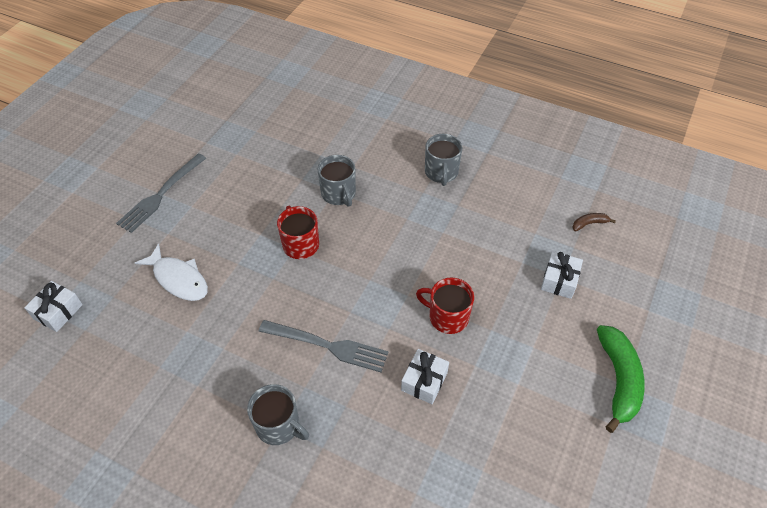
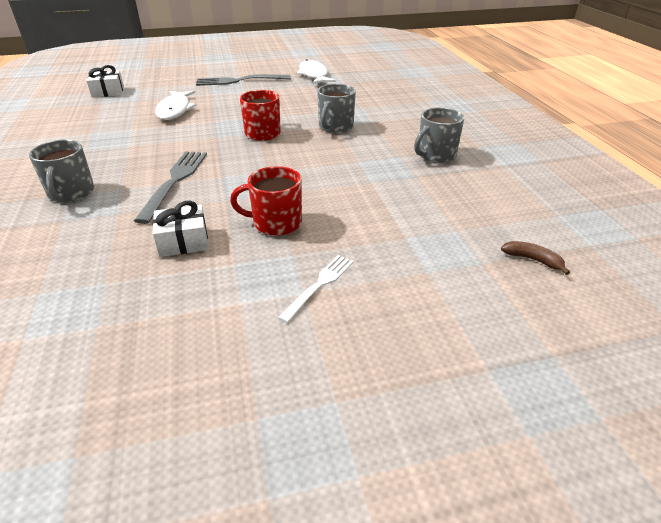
camera: 50 degrees right, 15 degrees down
(214, 137) = (314, 75): none -> white fish
(328, 346) = (175, 181): grey fork -> grey fork turned 150 degrees counterclockwise
(447, 317) = (276, 223): red mug -> red mug turned 75 degrees counterclockwise
(532, 335) = (319, 285): none -> white fork
(559, 280) = (420, 272): white gift -> none
(618, 380) = (336, 389): green banana -> none

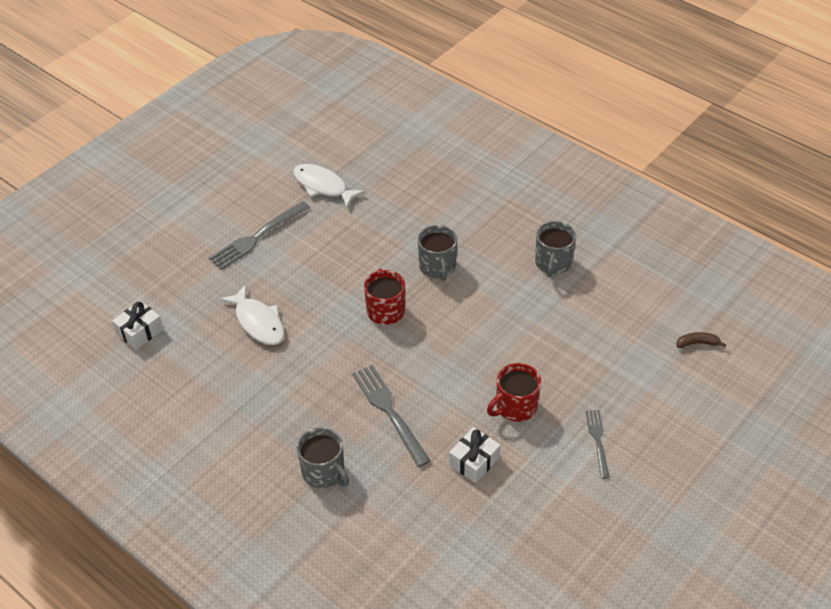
camera: 35 degrees left, 10 degrees up
(319, 285) = (597, 440): white fork -> grey fork

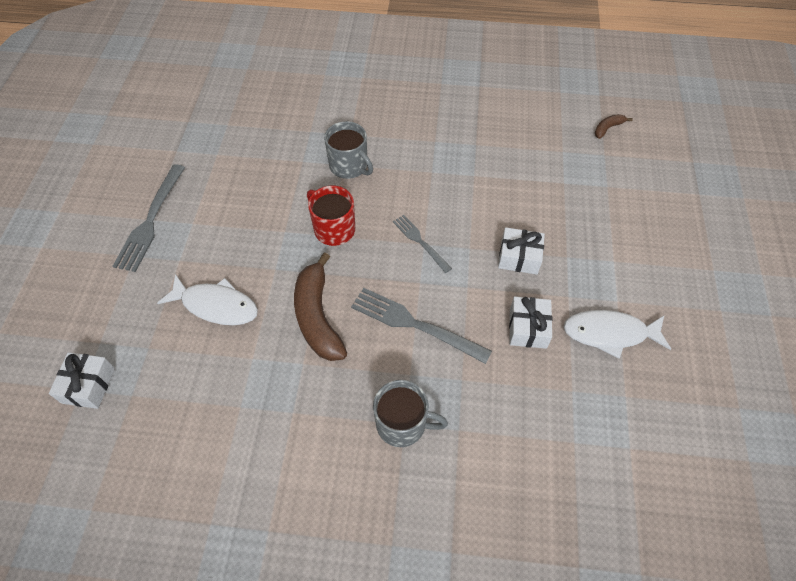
camera: 35 degrees left, 10 degrees up
(323, 186) = (183, 142): white fish -> white fish (610, 333)
(323, 368) = (317, 316): none -> brown banana
(515, 407) = (519, 257): red mug -> white gift
(553, 263) = (443, 117): grey mug -> none
(597, 440) = (608, 249): grey fork -> grey fork (420, 241)

